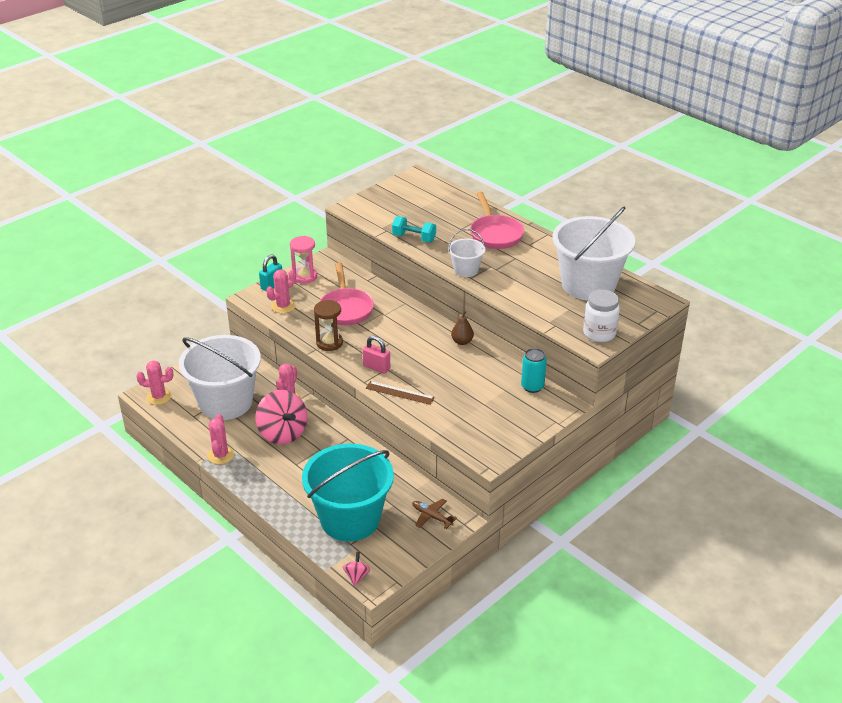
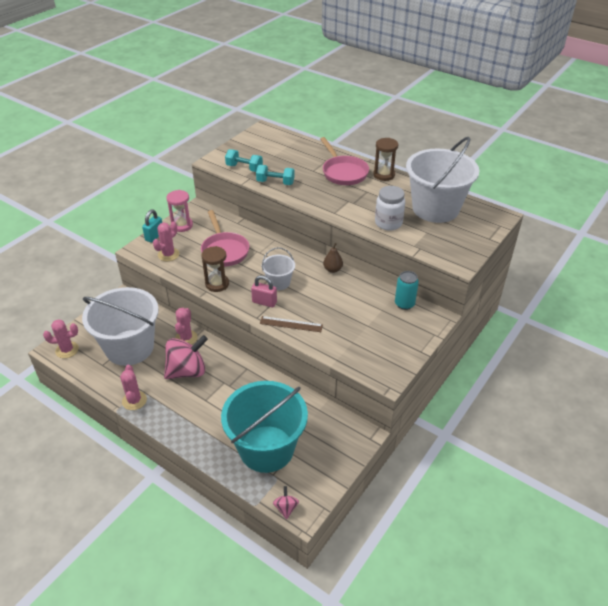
camera: 10 degrees left, 5 degrees up
(282, 433) = (187, 371): pink spinning top -> pink spinning top turned 75 degrees counterclockwise
(383, 219) = (244, 168): none -> turquoise dumbbell
(432, 517) = (340, 435): brown plane -> none
(466, 270) = (328, 206): white bucket -> white bucket (279, 282)
(541, 241) = (384, 175): none -> brown hourglass
(599, 333) = (460, 251): white jar -> white jar (388, 223)

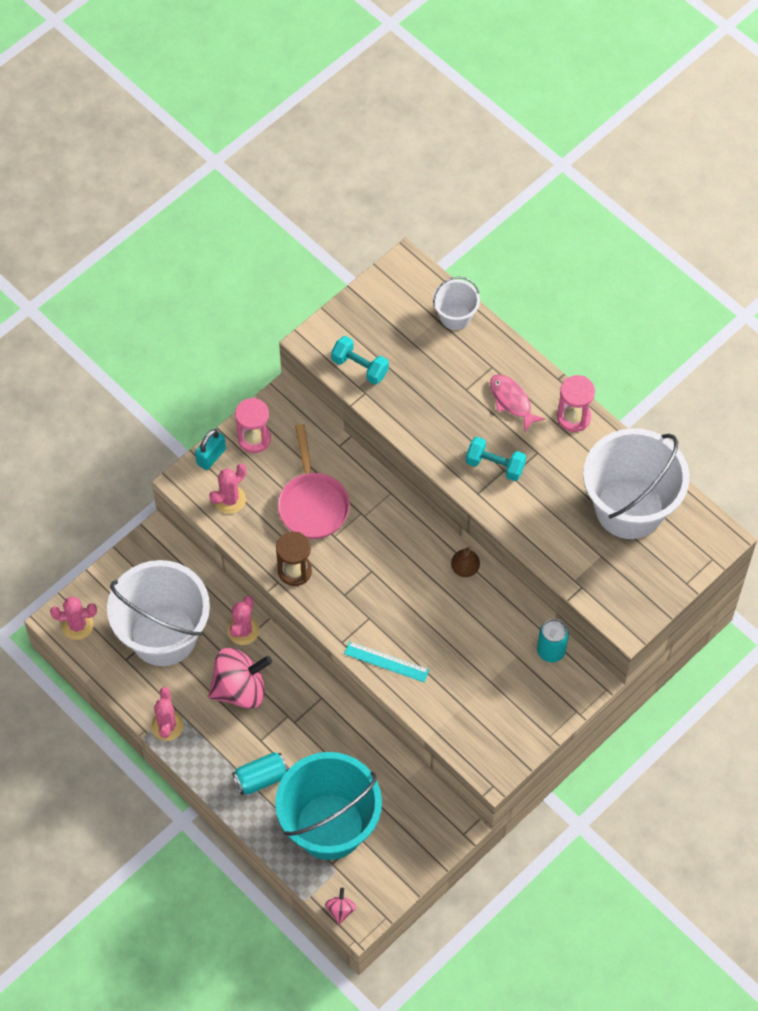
camera: 10 degrees right, 20 degrees up
(209, 424) = (261, 778): none -> turquoise can
(264, 302) = (356, 616): pink padlock -> none
(275, 182) = (402, 410): turquoise dumbbell -> turquoise dumbbell (495, 465)
(279, 282) = (382, 582): white bucket -> white bucket (455, 316)
(291, 324) = (386, 661): brown ruler -> turquoise ruler
(343, 172) = (512, 401): pink pan -> pink fish
(384, 175) = (573, 417): brown hourglass -> pink hourglass
(388, 223) = (551, 528): white jar -> none

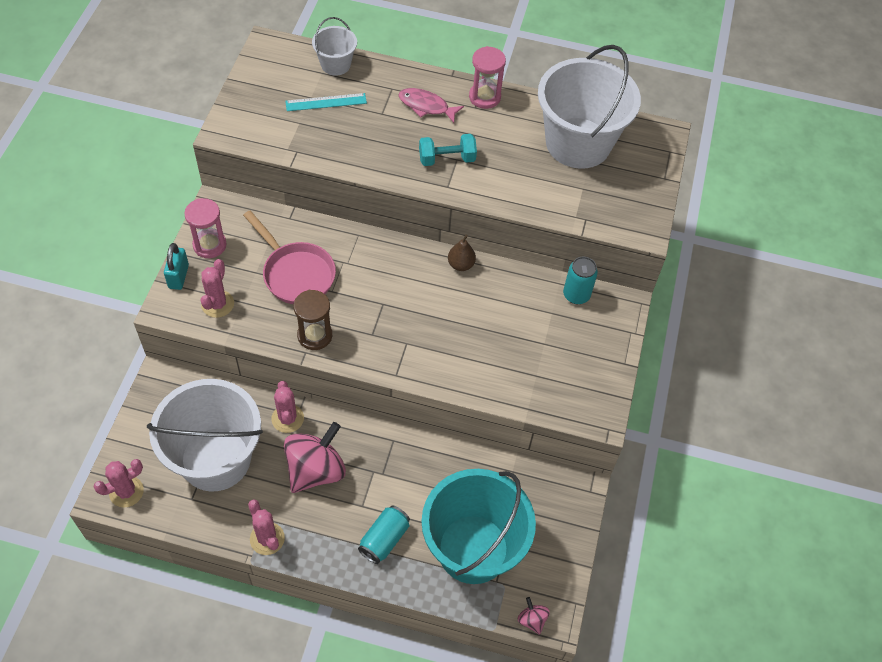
camera: 35 degrees left, 5 degrees down
(360, 367) = (279, 134): turquoise dumbbell -> none
(386, 661) = (446, 371): turquoise ruler -> turquoise ruler (326, 102)

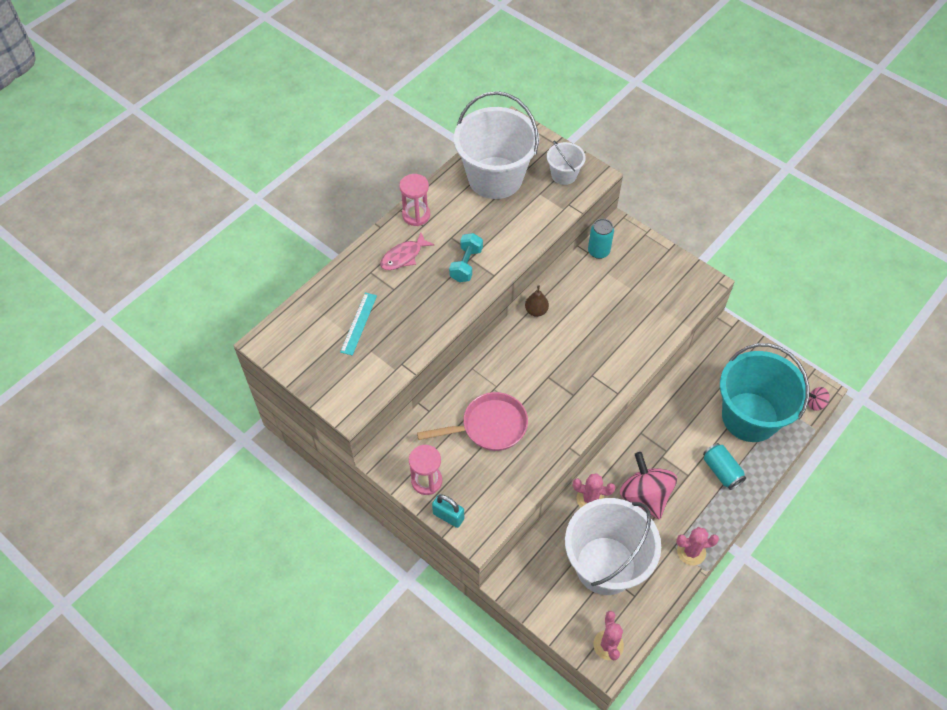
camera: 60 degrees left, 0 degrees up
(217, 304) = (492, 495): pink cactus -> none
(315, 335) = (556, 435): brown hourglass -> none
(335, 64) = (320, 301): white bucket -> white bucket (564, 175)

